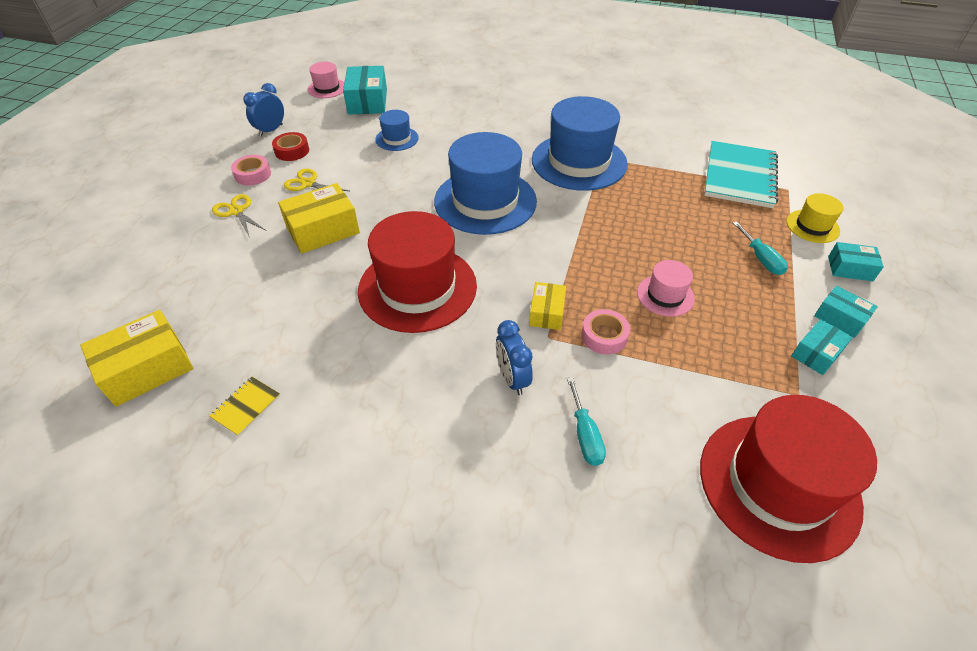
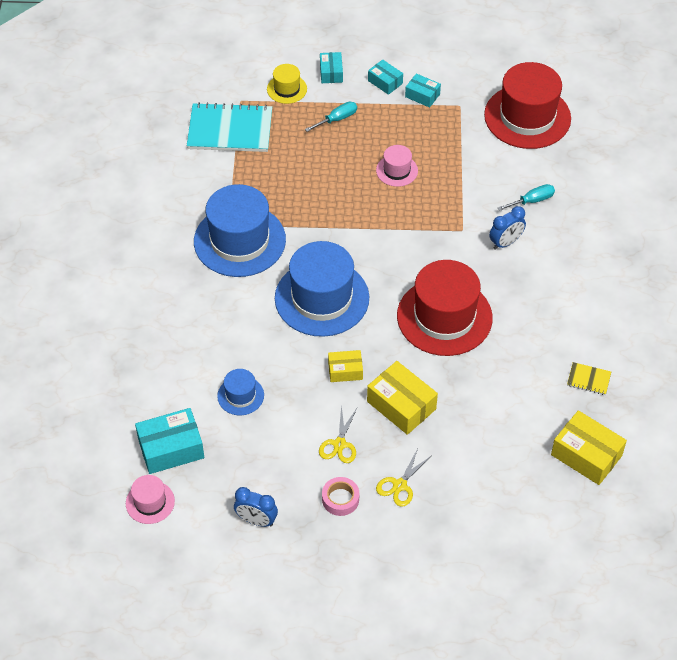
camera: 105 degrees left, 5 degrees up
(292, 151) = (289, 482): red tape -> none
(546, 313) = (440, 234): yellow box -> yellow box (345, 371)
(604, 336) = (449, 200): pink tape -> none
(840, 318) = (385, 82): turquoise box -> turquoise box turned 75 degrees counterclockwise

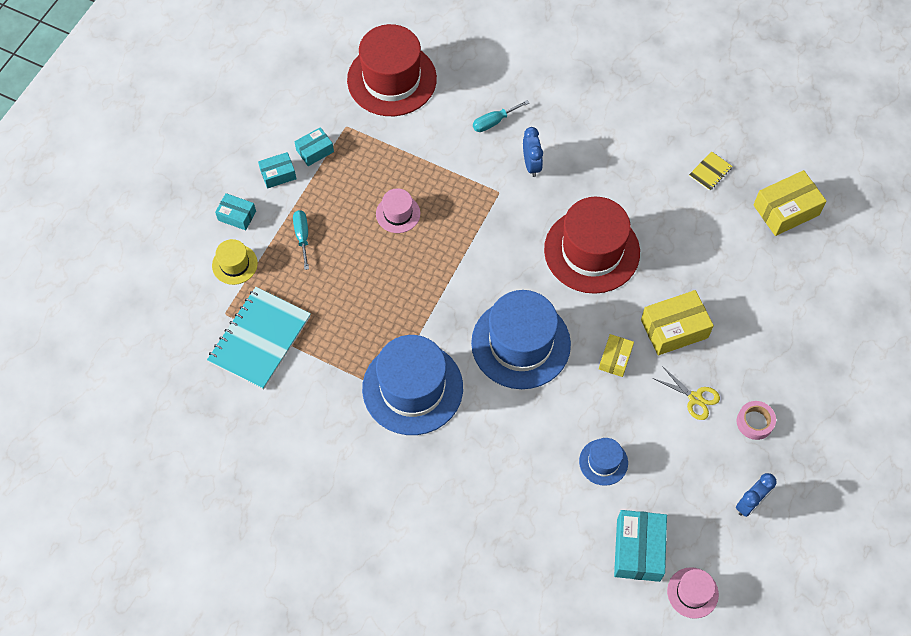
camera: 65 degrees left, 10 degrees up
(399, 485) = (759, 367): yellow scissors -> none
(532, 201) = (494, 122): turquoise screwdriver -> turquoise screwdriver turned 120 degrees counterclockwise

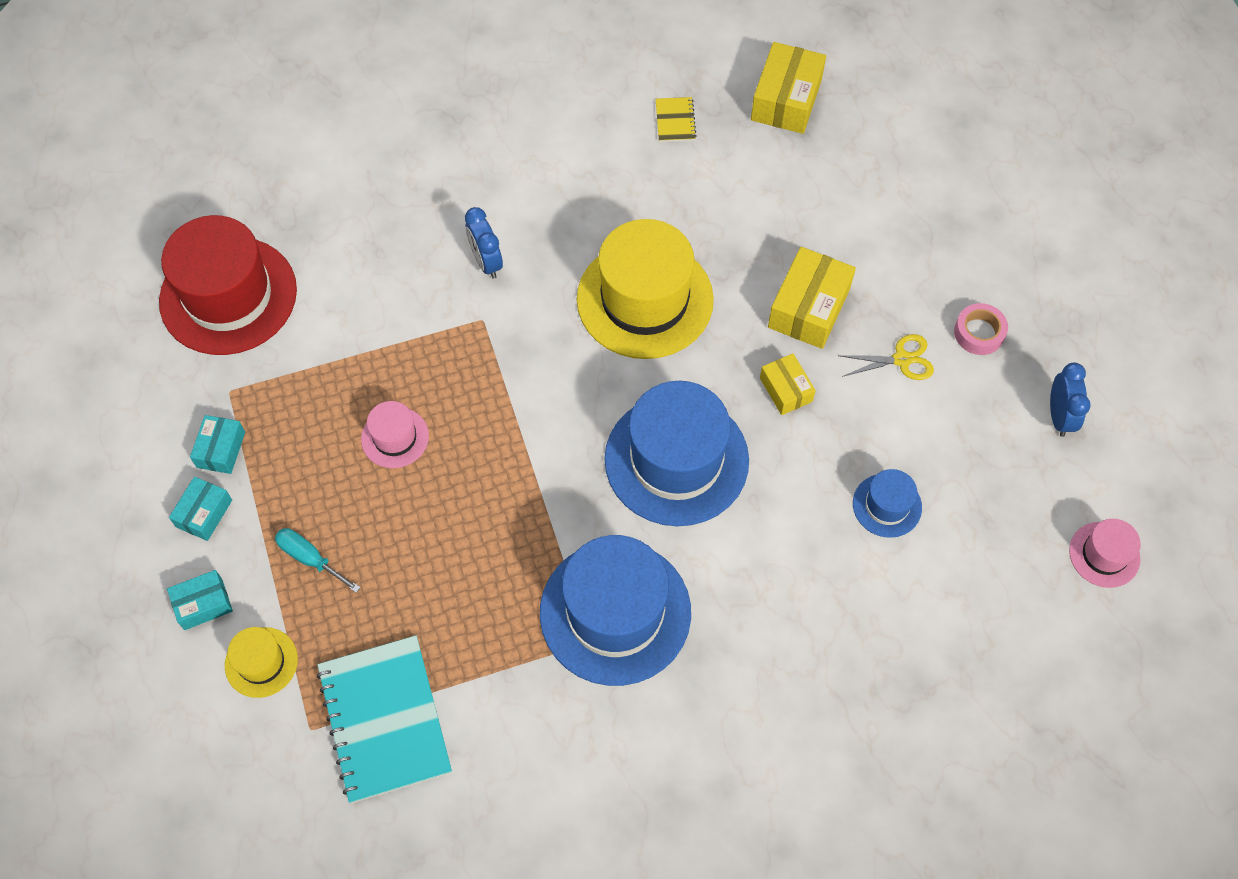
camera: 45 degrees left, 0 degrees up
(494, 122) = (396, 249): turquoise screwdriver -> none
(531, 165) = (486, 262): blue clock -> blue clock turned 150 degrees counterclockwise
(592, 251) = (645, 299): red hat -> yellow hat
(638, 550) = (1012, 562): turquoise box -> none

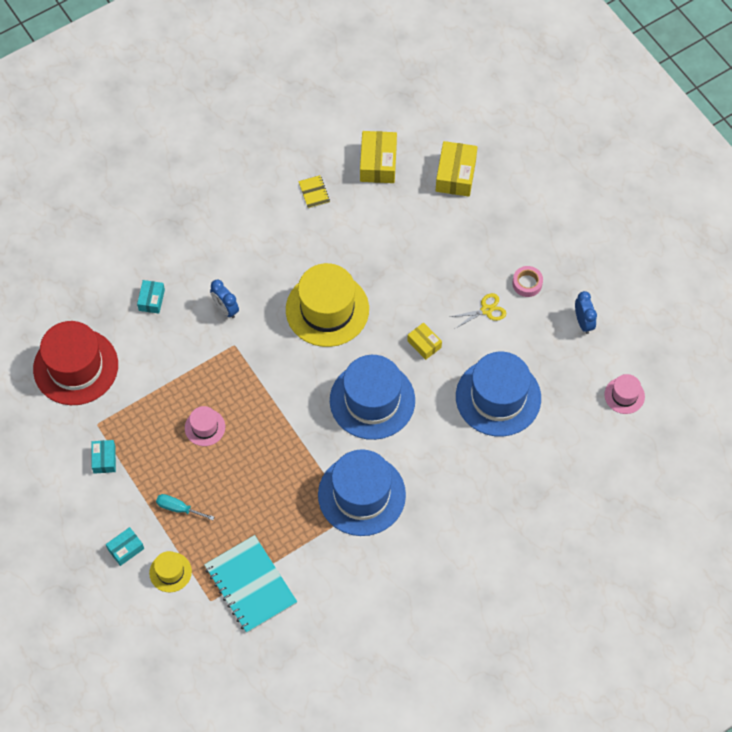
camera: 15 degrees left, 0 degrees up
(204, 513) = (108, 498): turquoise box -> turquoise box (151, 300)
(809, 308) = (425, 292): yellow box -> yellow box (455, 175)
(887, 505) = (498, 397): blue hat -> blue hat, size x2.12

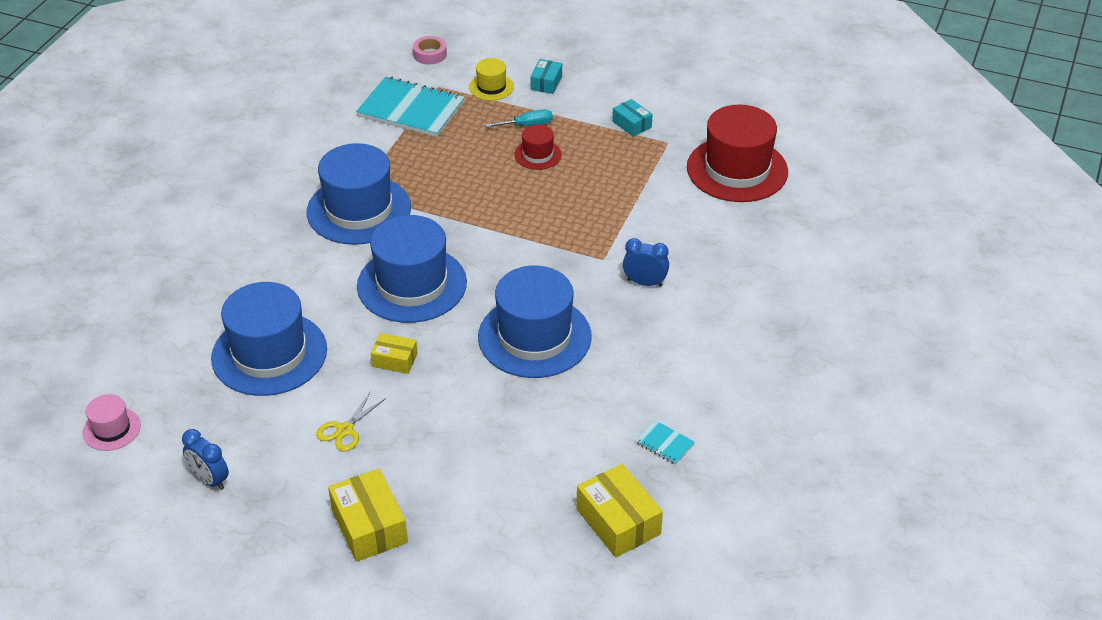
camera: 145 degrees right, 20 degrees down
(151, 300) = (728, 252): turquoise box -> none
(197, 471) = (538, 155): none -> red hat
(205, 427) = (563, 186): pink hat -> none
(314, 192) = (664, 443): yellow notebook -> turquoise notebook
(327, 309) = (534, 337): yellow hat -> blue hat
(455, 175) = (504, 564): yellow box -> yellow box (369, 526)
(527, 283) = (312, 485): pink tape -> pink tape (430, 54)

